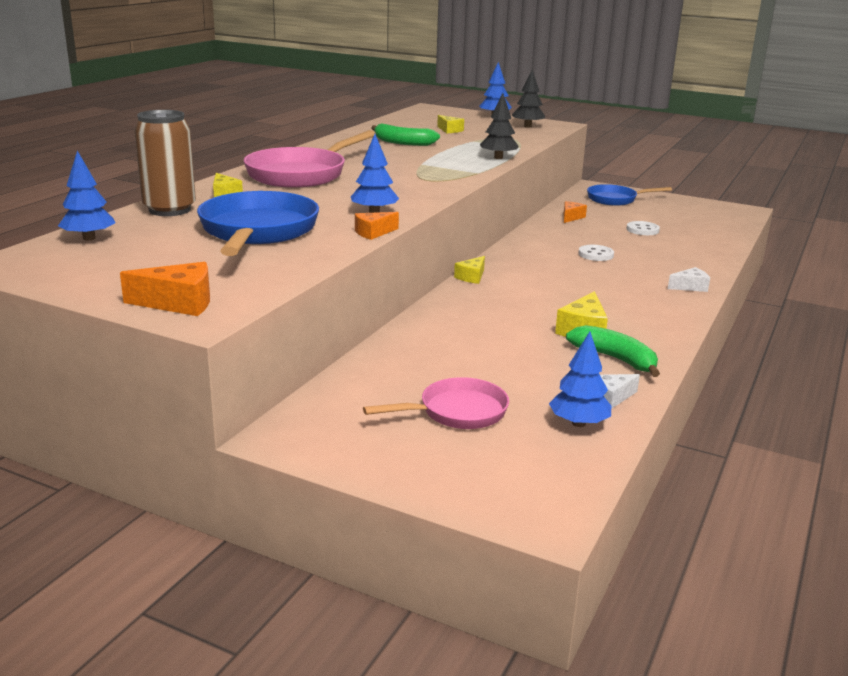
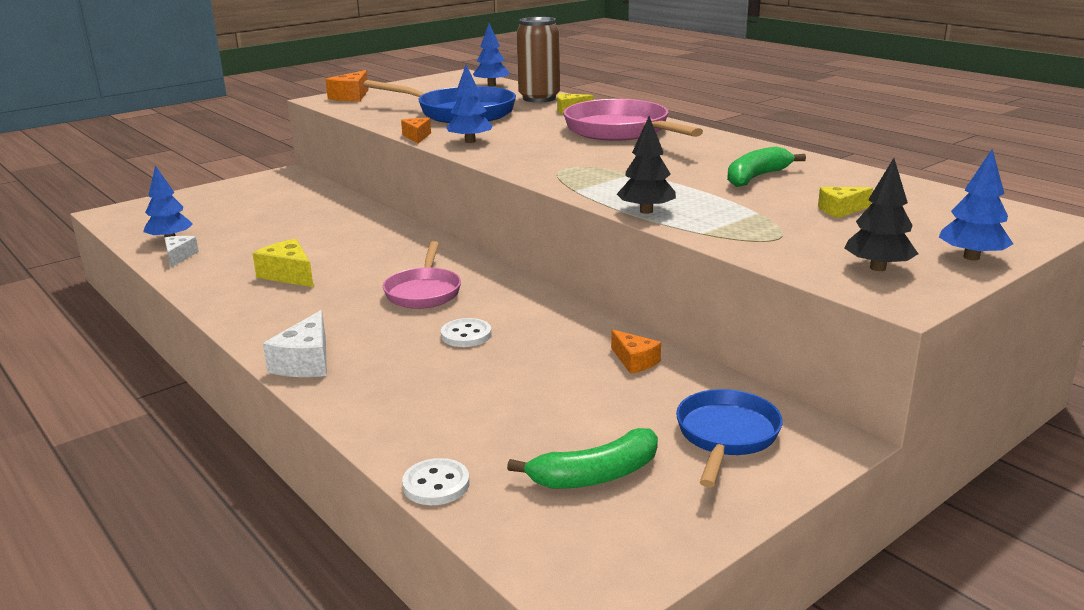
camera: 115 degrees right, 0 degrees up
(457, 412) = (241, 212): pink pan -> pink pan (424, 292)
(471, 277) = (462, 255): yellow cheese -> none
(615, 359) = (224, 273): green banana -> green banana (595, 475)
(642, 230) = (537, 404): white button -> white button (436, 484)
(690, 287) = (306, 362): white cheese -> white cheese, size x1.52

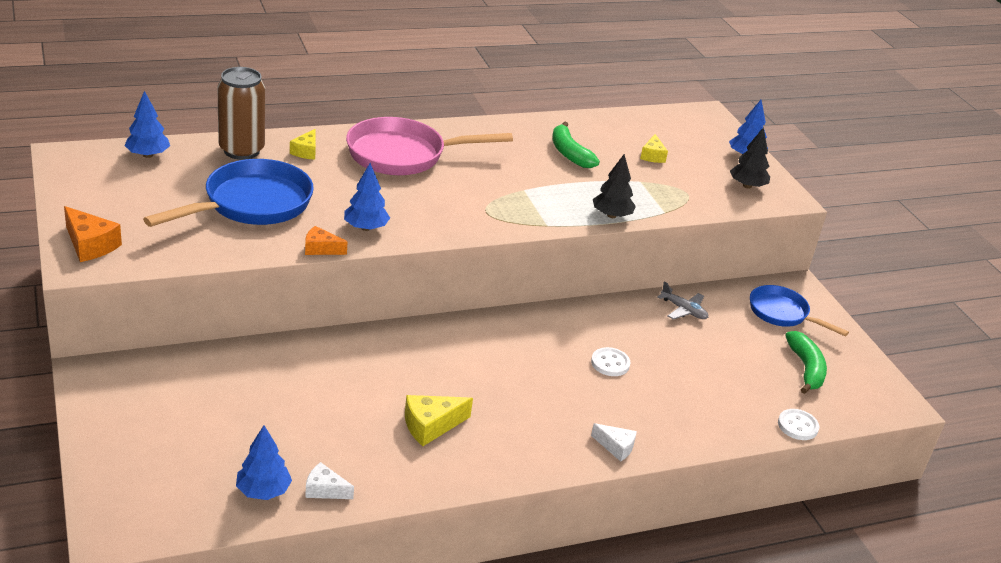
camera: 75 degrees left, 10 degrees up
(306, 362) = (616, 447): white cheese -> white cheese, size x0.66
(424, 292) = (519, 362): pink pan -> none
(634, 361) = (683, 310): orange cheese -> grey plane

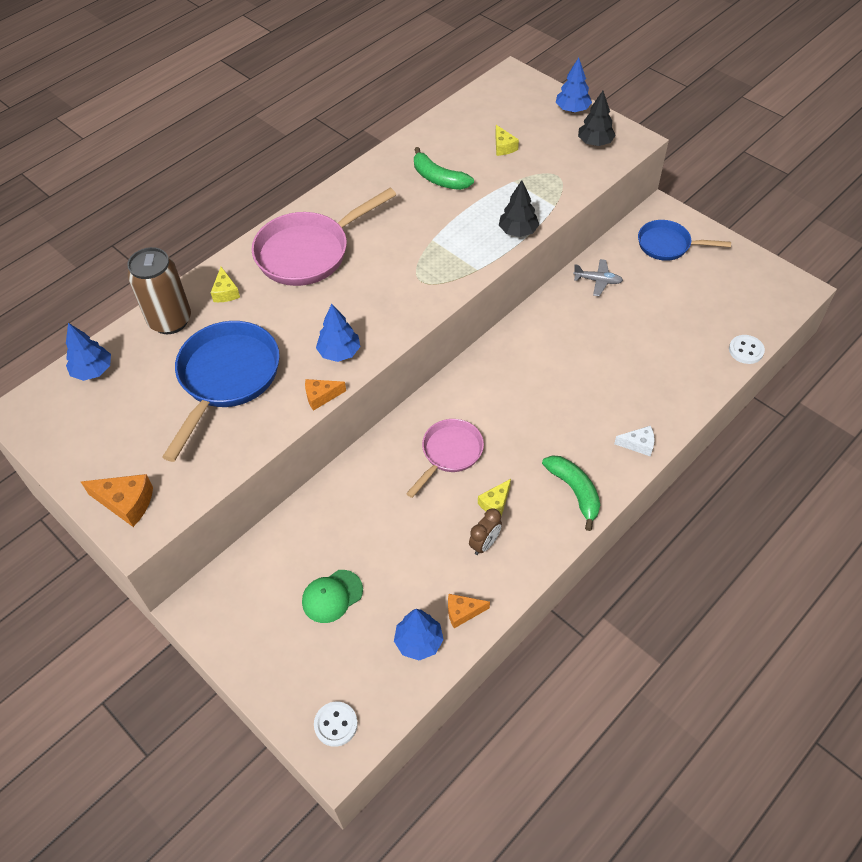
camera: 20 degrees left, 20 degrees up
(216, 421) = (332, 596): none -> green cap
(325, 490) = (463, 612): white cheese -> orange cheese
(393, 450) = (484, 544): none -> brown clock
(420, 371) = (449, 453): none -> pink pan
(431, 426) = (495, 503): yellow cheese -> yellow cheese, size x0.66
(610, 363) = (581, 365): white button -> white button (336, 724)
(805, 369) = (717, 291): green banana -> green banana (574, 491)

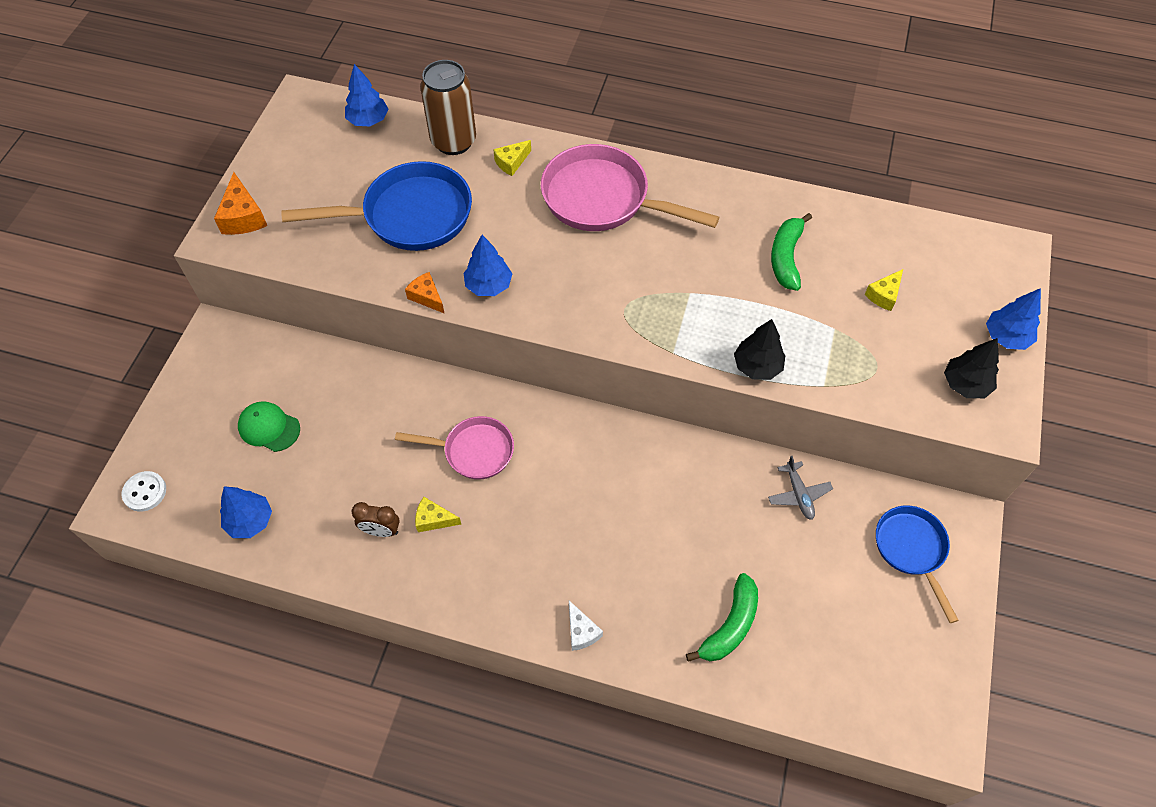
camera: 60 degrees right, 5 degrees up
(463, 612) = (296, 545): orange cheese -> none
(574, 491) = (485, 589): green banana -> green banana (730, 625)
(746, 350) = (794, 705): white button -> none

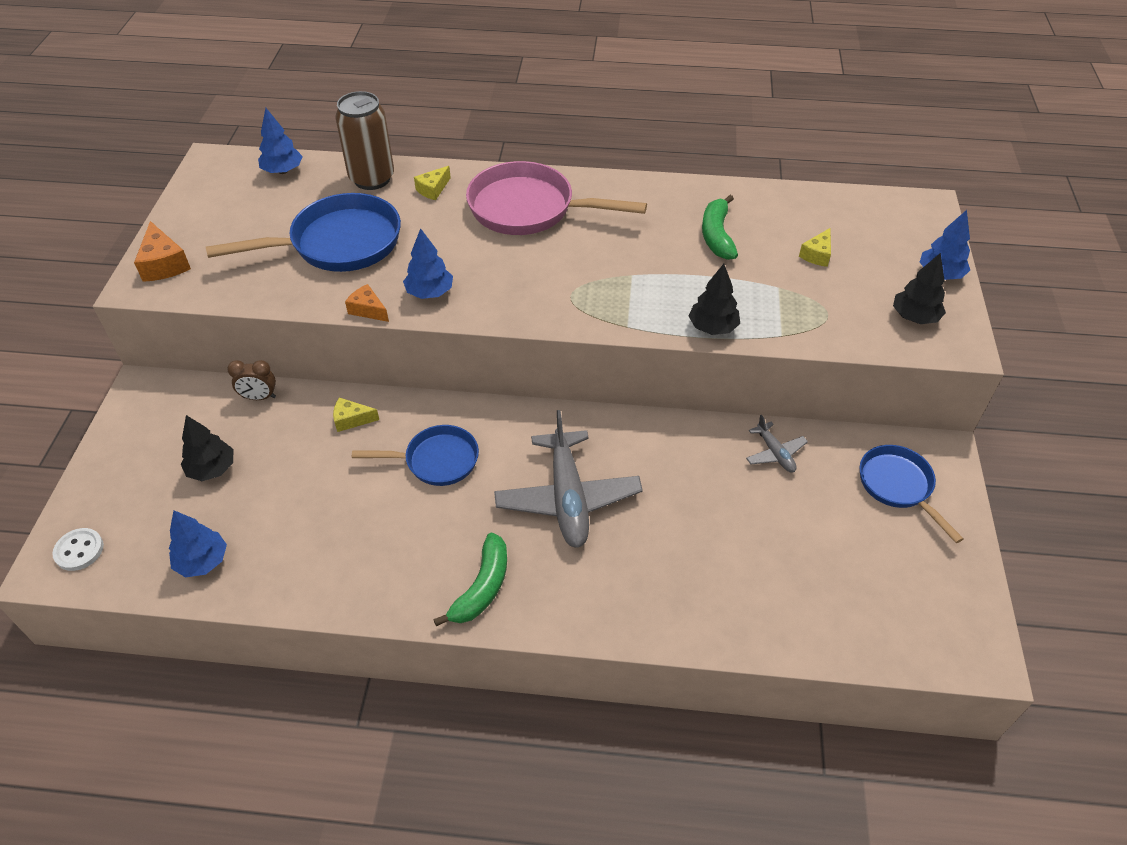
camera: 10 degrees left, 10 degrees down
(269, 427) = (212, 469): green cap -> black tree
(381, 530) = (349, 549): brown clock -> brown clock (259, 397)
(433, 519) = (405, 530): yellow cheese -> yellow cheese (351, 420)
(473, 451) = (436, 460): pink pan -> blue pan
(581, 631) = (583, 614): white cheese -> none
(589, 510) = (568, 498): none -> grey plane
(730, 625) = (736, 583): green banana -> green banana (482, 587)

